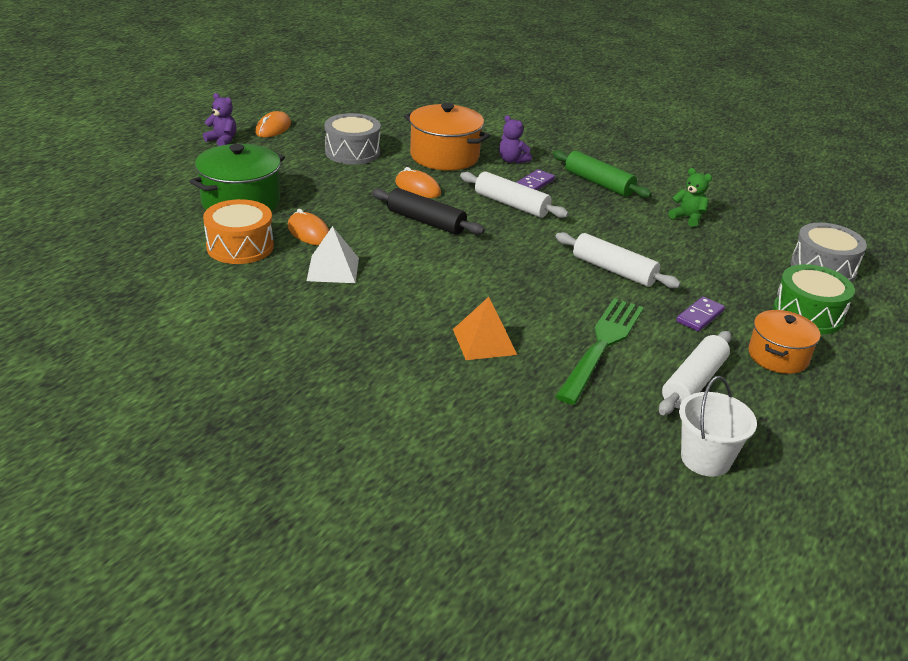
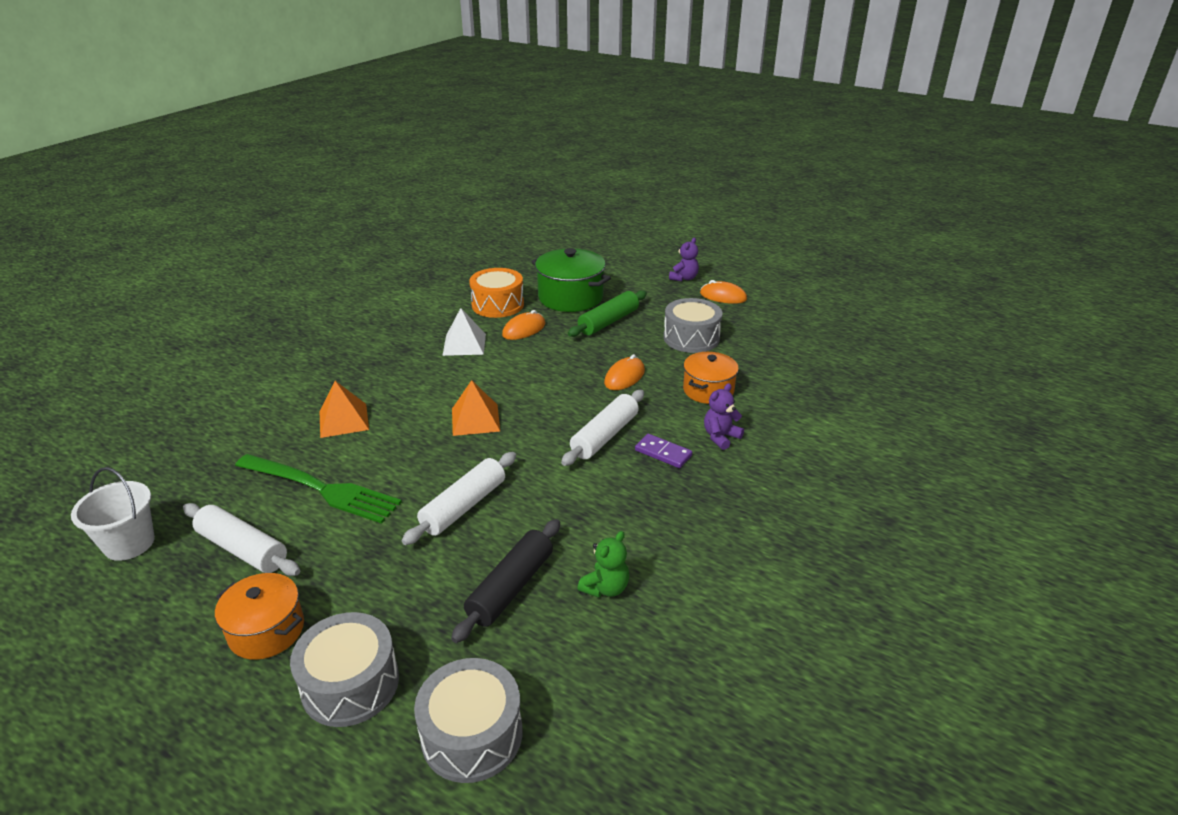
camera: 90 degrees right, 0 degrees up
(426, 221) = (554, 384): black rolling pin -> black rolling pin (510, 587)
(444, 156) = (708, 390): orange pot -> orange pot, size x0.65
(485, 264) = (475, 419): none -> orange pyramid
(598, 183) = (684, 507): green rolling pin -> green rolling pin (608, 322)
(699, 316) = (361, 569): purple domino -> none
(808, 314) = (350, 684): green drum -> grey drum

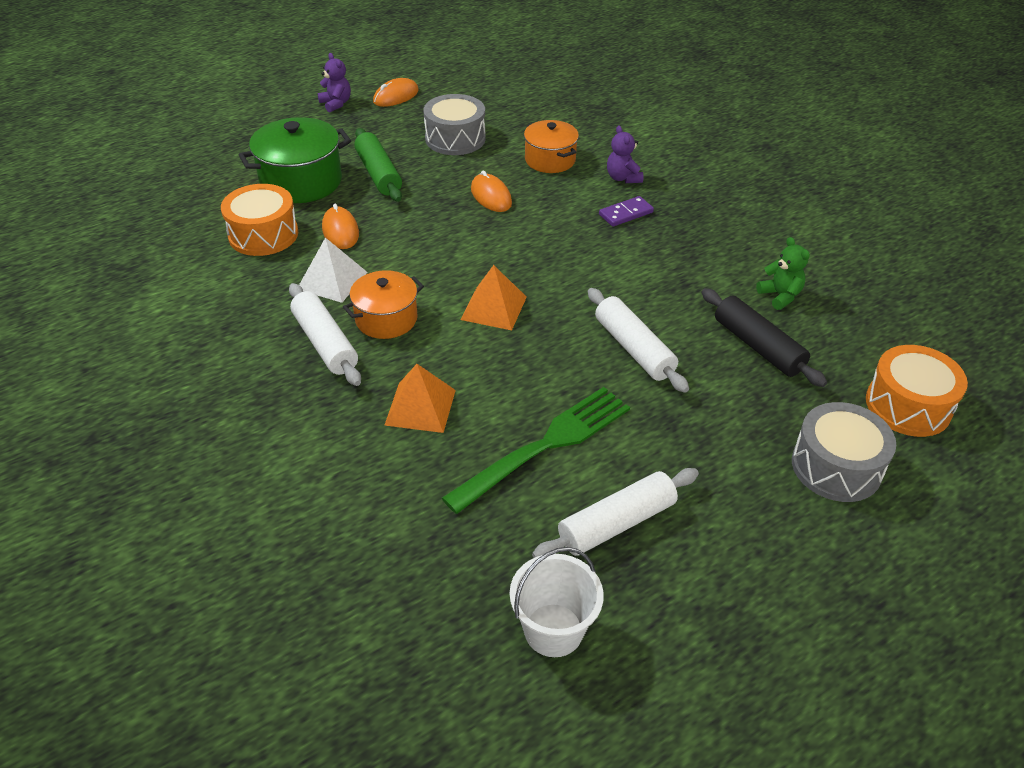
camera: 65 degrees left, 10 degrees up
(266, 630) = (750, 516): orange pot -> orange pot (386, 319)
(472, 734) = (908, 405): grey drum -> orange drum
(604, 436) = (579, 236): white rolling pin -> white rolling pin (325, 343)

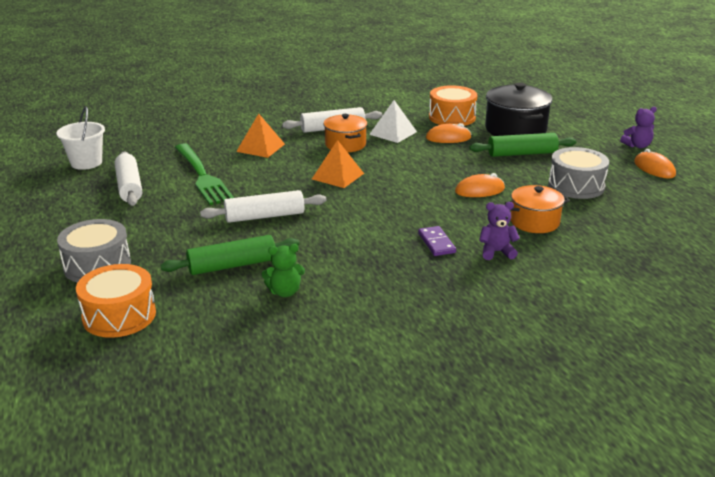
camera: 105 degrees right, 15 degrees down
(301, 181) = (515, 129): green pot -> black pot
(758, 346) = (232, 265): black rolling pin -> green rolling pin

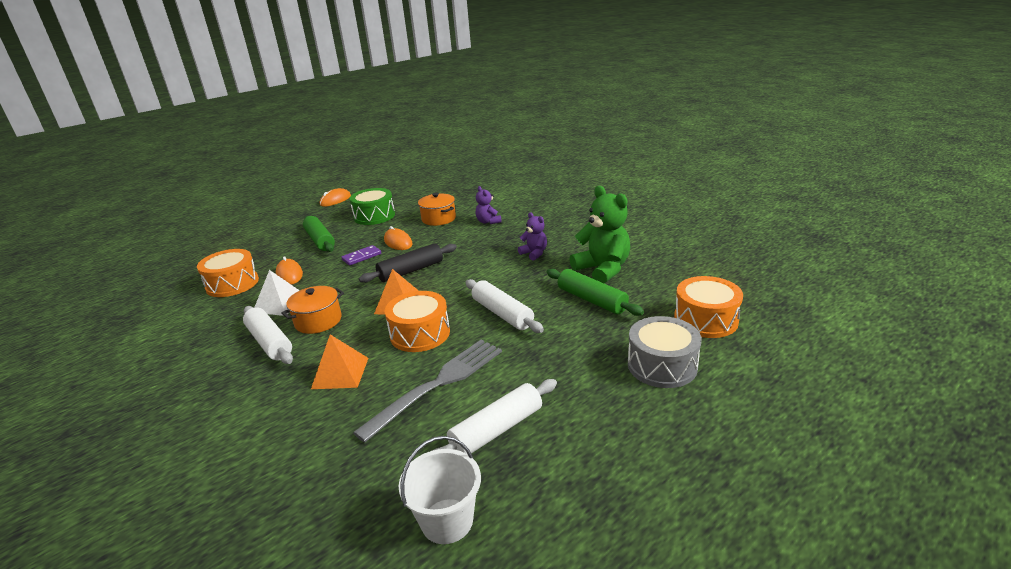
camera: 110 degrees left, 0 degrees up
(202, 176) = (437, 384): green fork -> grey fork
(277, 178) = (420, 334): none -> orange drum
(285, 292) = (602, 269): green teddy bear -> green teddy bear, size x1.87
(399, 188) = (411, 271): none -> black rolling pin
(436, 243) = (491, 239): purple domino -> purple domino (362, 257)
(515, 129) = (264, 251): black pot -> none
(576, 186) = (374, 216): grey drum -> green drum
(637, 146) = (294, 209): purple teddy bear -> purple teddy bear (534, 253)

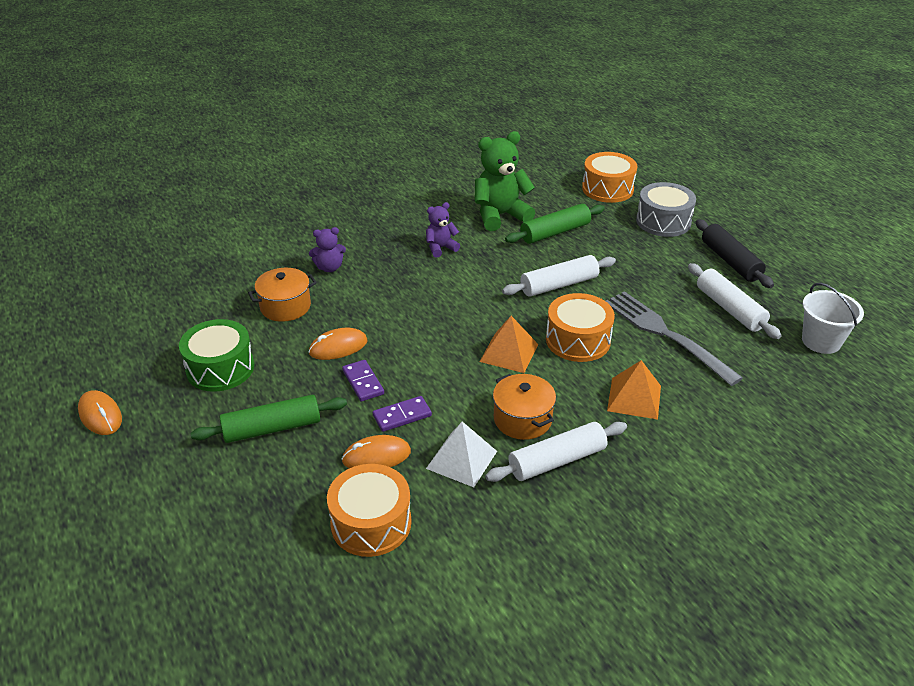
camera: 80 degrees left, 10 degrees up
(327, 275) = (402, 416): none -> purple domino
(411, 271) = (431, 340): black rolling pin -> black rolling pin (730, 261)

